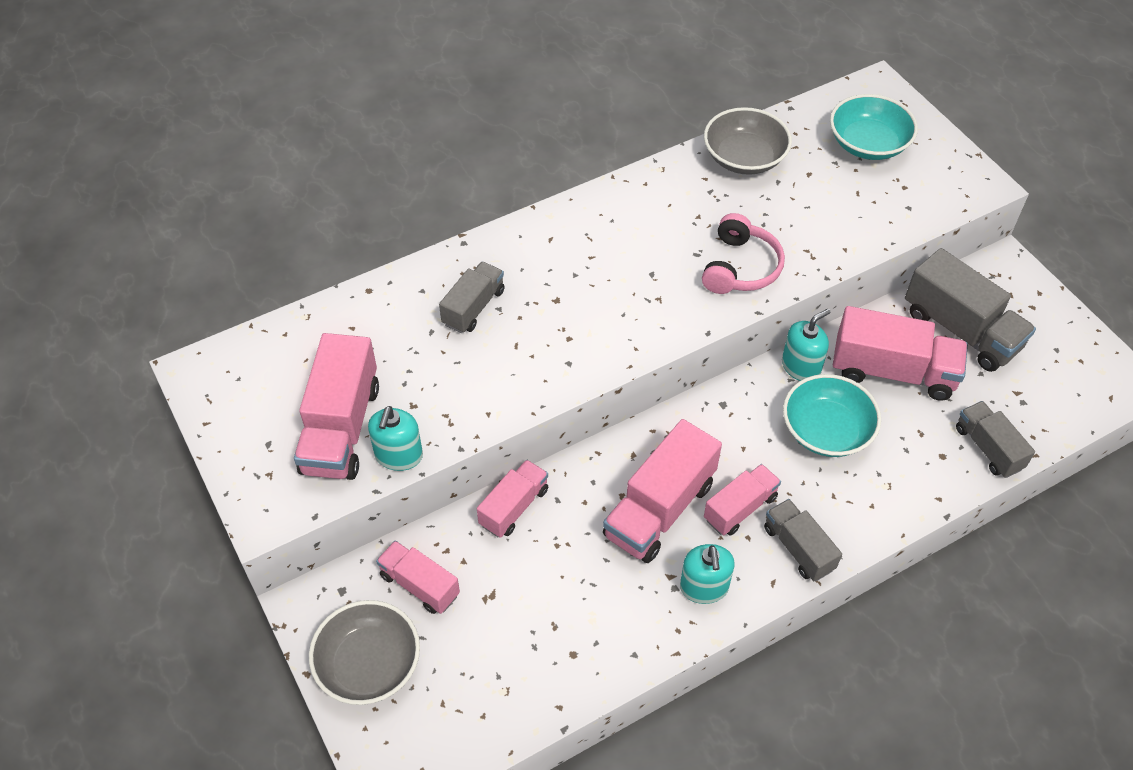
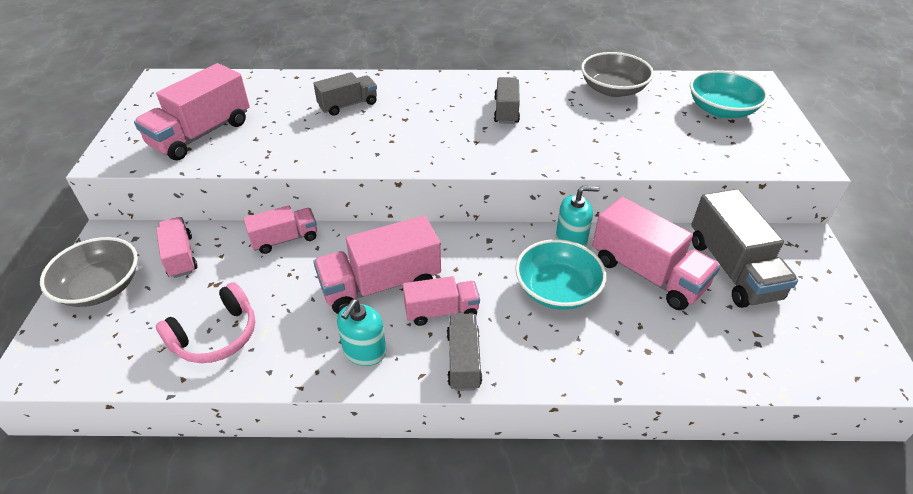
camera: 30 degrees right, 10 degrees down
(398, 455) = (216, 160): turquoise soap dispenser -> none
(740, 267) = (554, 145): pink headphones -> pink headphones (216, 336)
(988, 448) = (697, 364): grey truck -> grey truck (506, 111)

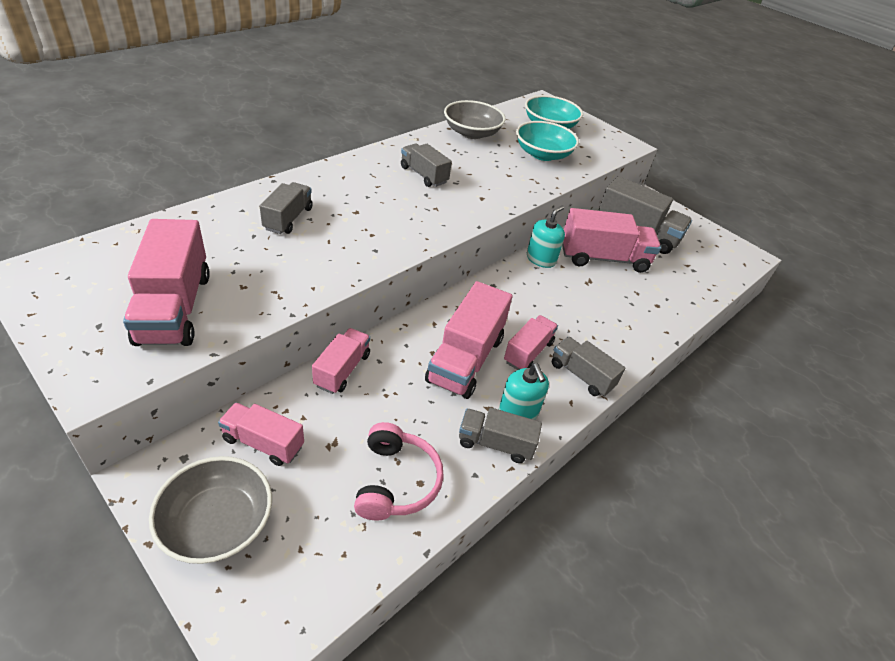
camera: 50 degrees left, 0 degrees up
(314, 361) = (495, 444): none -> grey truck
(557, 289) = (573, 296): turquoise bowl -> turquoise bowl (542, 154)

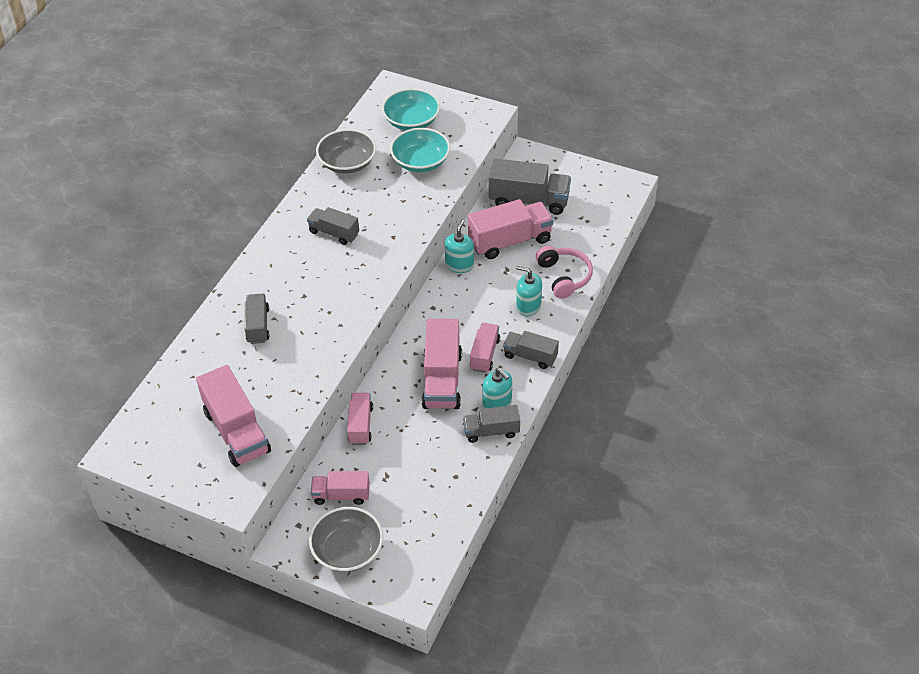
camera: 15 degrees left, 5 degrees up
(396, 481) = (440, 482): pink headphones -> pink headphones (564, 277)
(600, 323) = (528, 306): none -> turquoise soap dispenser

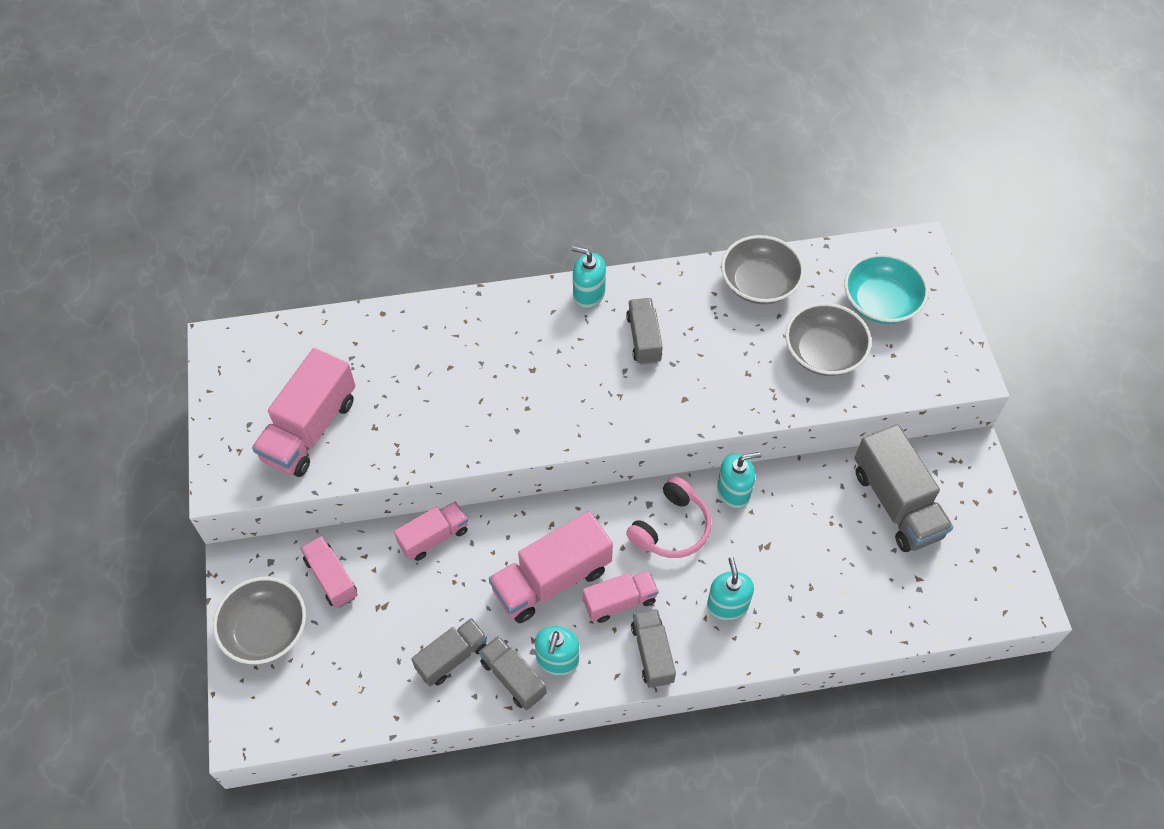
camera: 55 degrees right, 10 degrees up
(258, 326) = (461, 355): grey truck -> grey truck (452, 657)
(276, 242) = (588, 294): none -> turquoise soap dispenser
(420, 162) = (823, 352): turquoise bowl -> grey bowl
(510, 241) = (814, 522): pink truck -> none
(564, 277) = (805, 617): pink headphones -> pink headphones (671, 528)

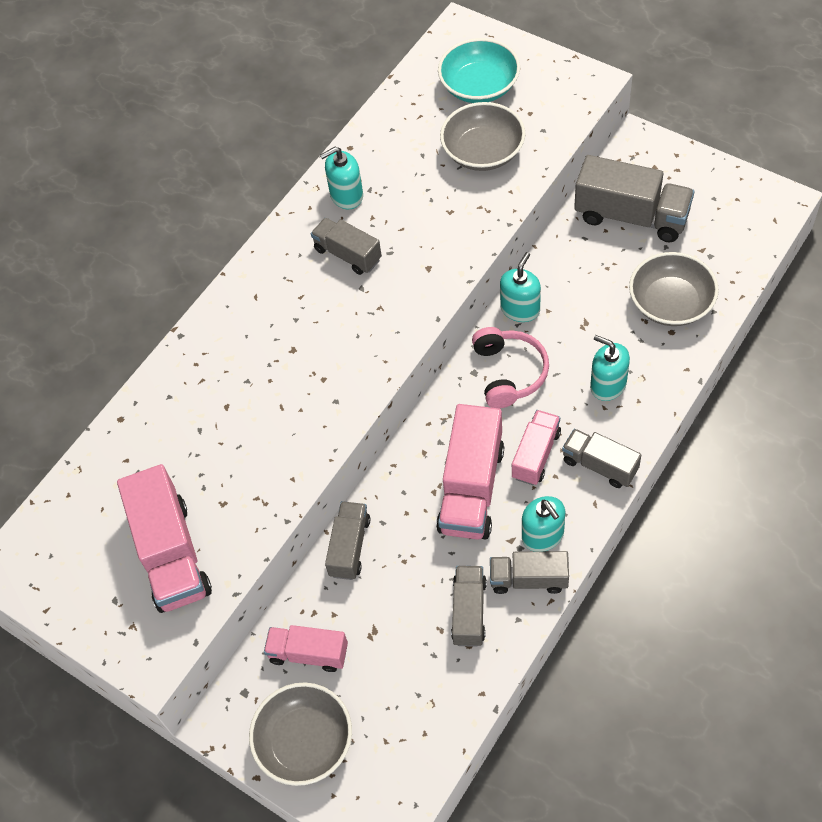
camera: 40 degrees left, 0 degrees up
(434, 537) = (349, 547): pink truck -> grey truck
(588, 294) = (267, 261): turquoise soap dispenser -> turquoise soap dispenser (346, 195)
(759, 283) = (382, 145): grey bowl -> grey bowl (670, 303)

